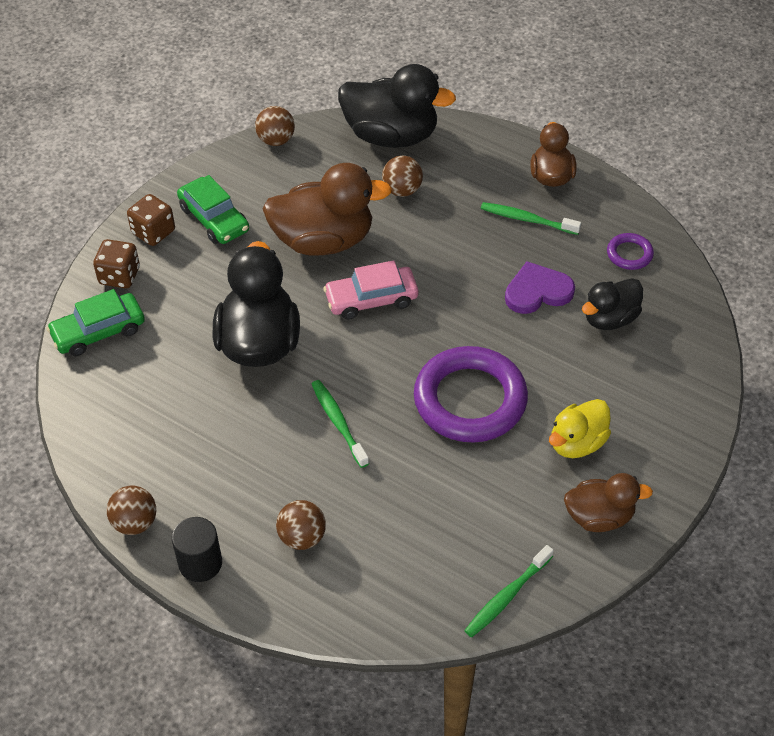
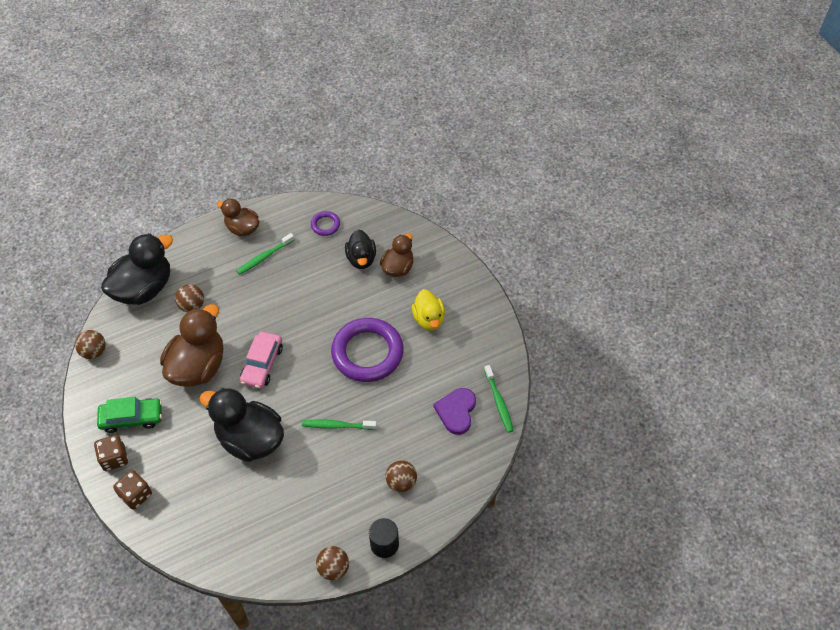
camera: 60 degrees left, 5 degrees up
(98, 331) = (173, 527): green car -> none
(537, 291) = (318, 281): purple heart -> purple heart (456, 411)
(599, 517) = (479, 335): brown duck -> brown duck (398, 267)

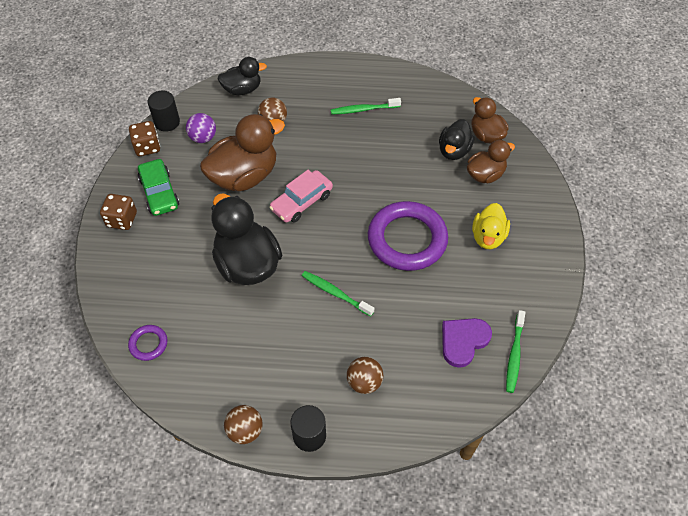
camera: 30 degrees right, 0 degrees up
(94, 351) = (167, 122): brown ball -> black cylinder
(132, 418) = (159, 193): green car -> green car turned 45 degrees clockwise
(136, 495) = (117, 261): brown dice -> brown dice (147, 147)
(138, 350) = (203, 138): none -> purple ball
(144, 288) = (242, 89): black duck -> black duck, size x0.58
(242, 228) = (359, 77): brown duck -> brown duck (486, 135)
(325, 225) = (438, 106): purple ring -> purple ring (148, 344)

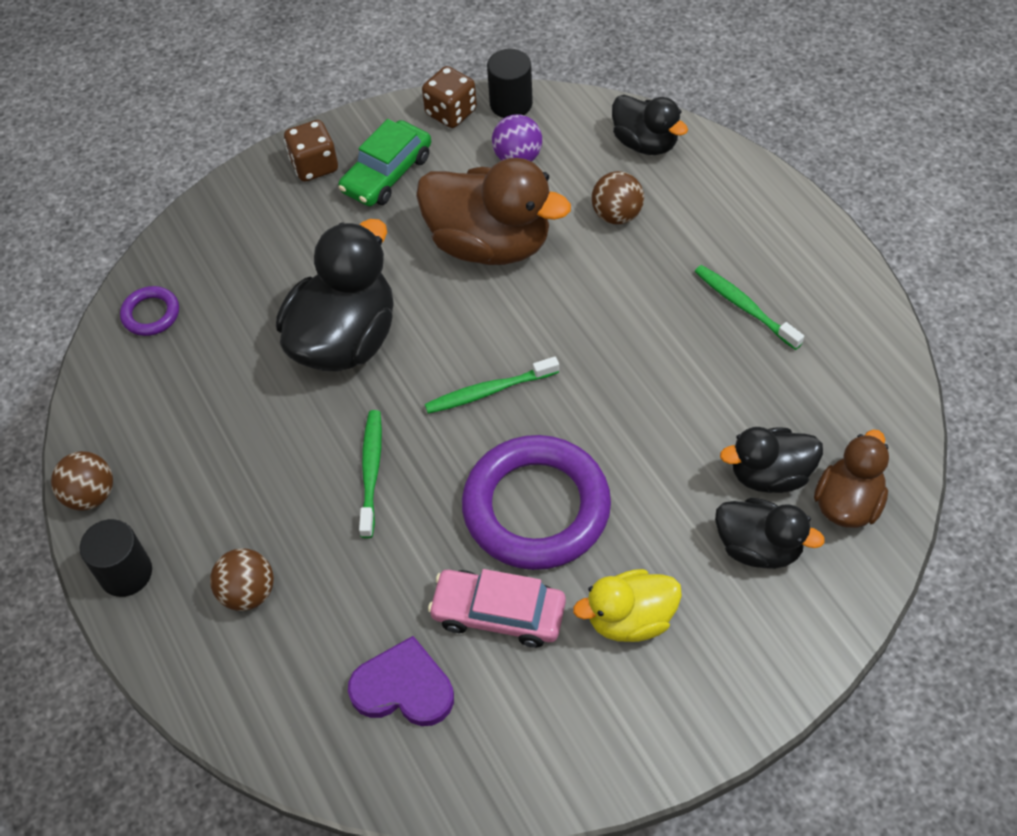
camera: 60 degrees right, 0 degrees up
(301, 202) = (499, 336): pink car -> pink car (498, 613)
(485, 175) = (758, 547): brown duck -> black duck
(514, 355) = (427, 776): green toothbrush -> green toothbrush (488, 391)

